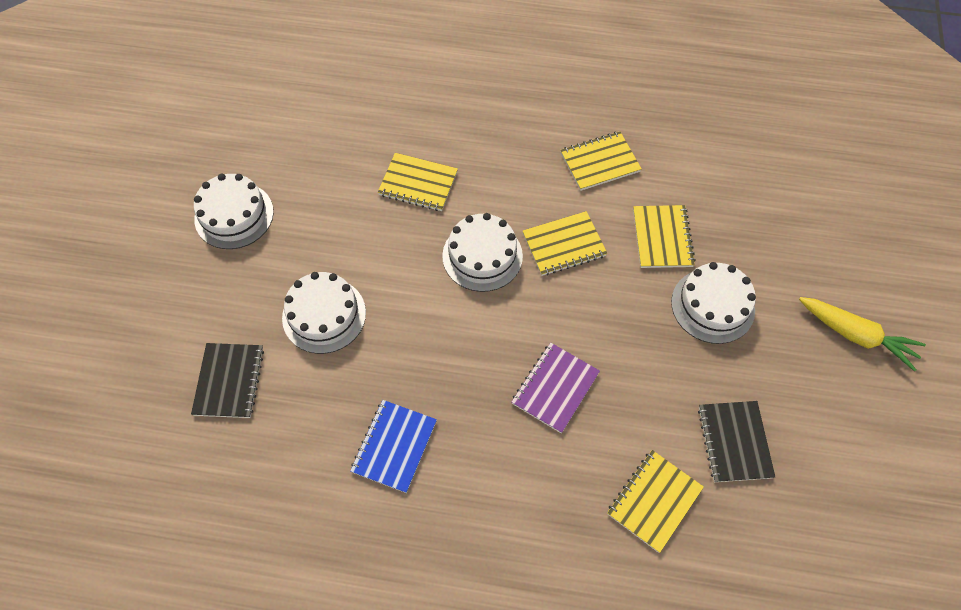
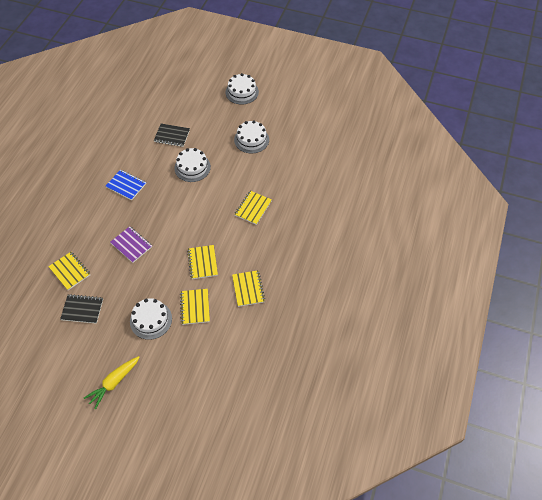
camera: 100 degrees right, 5 degrees down
(482, 256) = (205, 228): white cake -> white cake (242, 92)
(662, 238) = (195, 307): yellow notebook -> yellow notebook turned 75 degrees clockwise

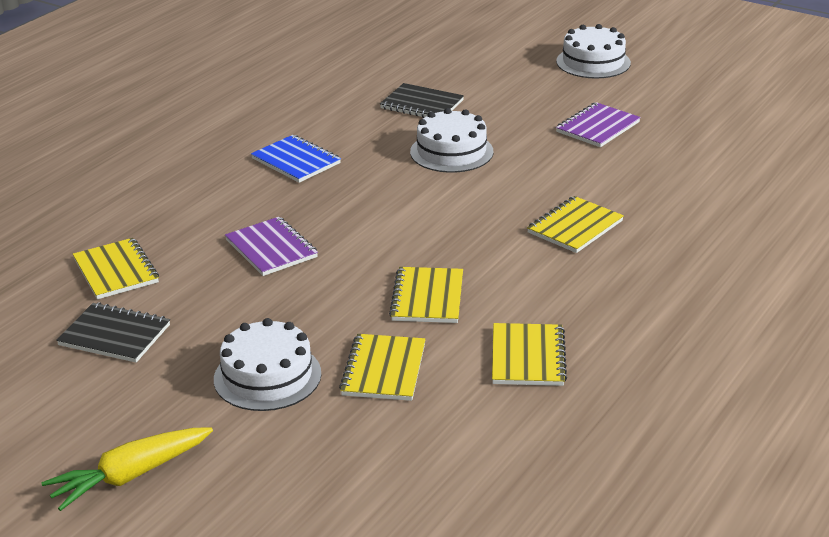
camera: 15 degrees right, 25 degrees down
(251, 139) = (598, 127): white cake -> purple notebook

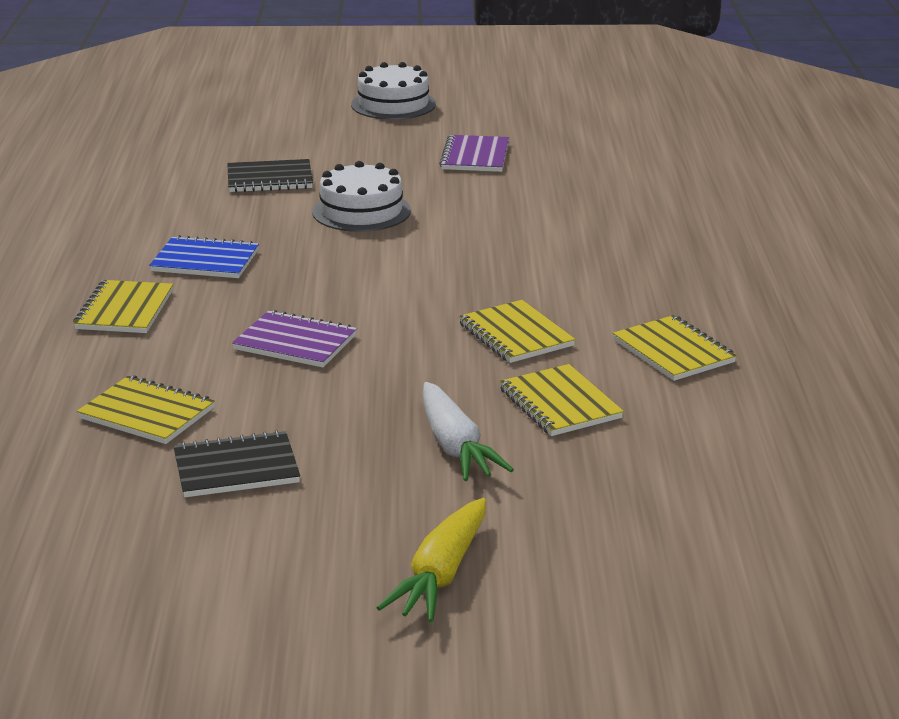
camera: 35 degrees left, 5 degrees down
(267, 376) = (455, 447): white cake -> white carrot
(575, 227) = (569, 240): yellow notebook -> yellow notebook (124, 310)

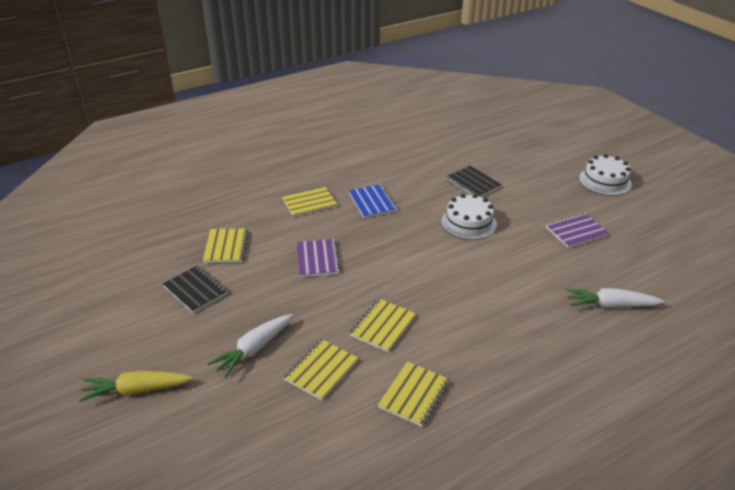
camera: 60 degrees right, 10 degrees up
(638, 187) = (610, 305): none -> white carrot

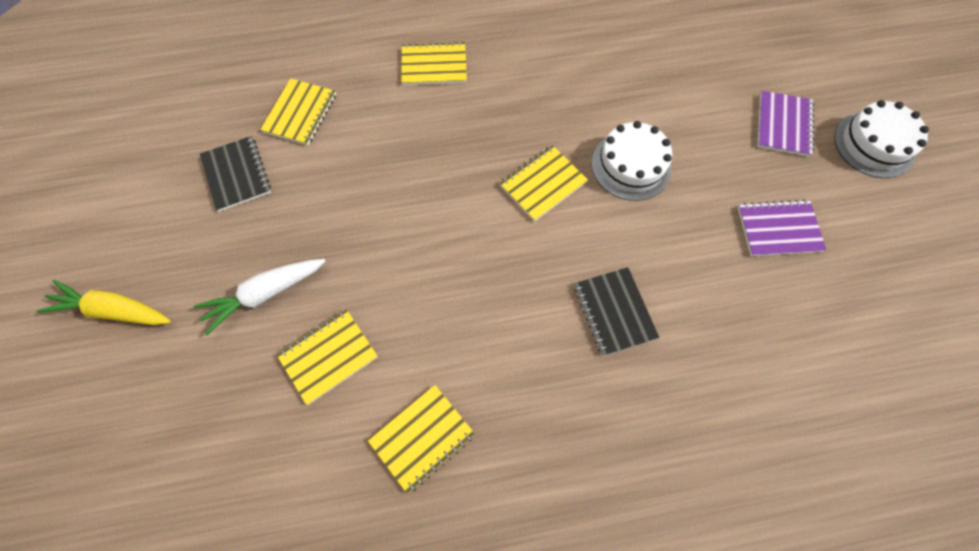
camera: 20 degrees right, 30 degrees up
(317, 259) = (402, 169): purple notebook -> purple notebook (783, 125)
(372, 202) = (516, 89): blue notebook -> none
(382, 326) = (434, 311): yellow notebook -> yellow notebook (543, 184)
(473, 183) = (672, 93): black notebook -> black notebook (614, 312)
(610, 305) = (759, 381): white carrot -> none

